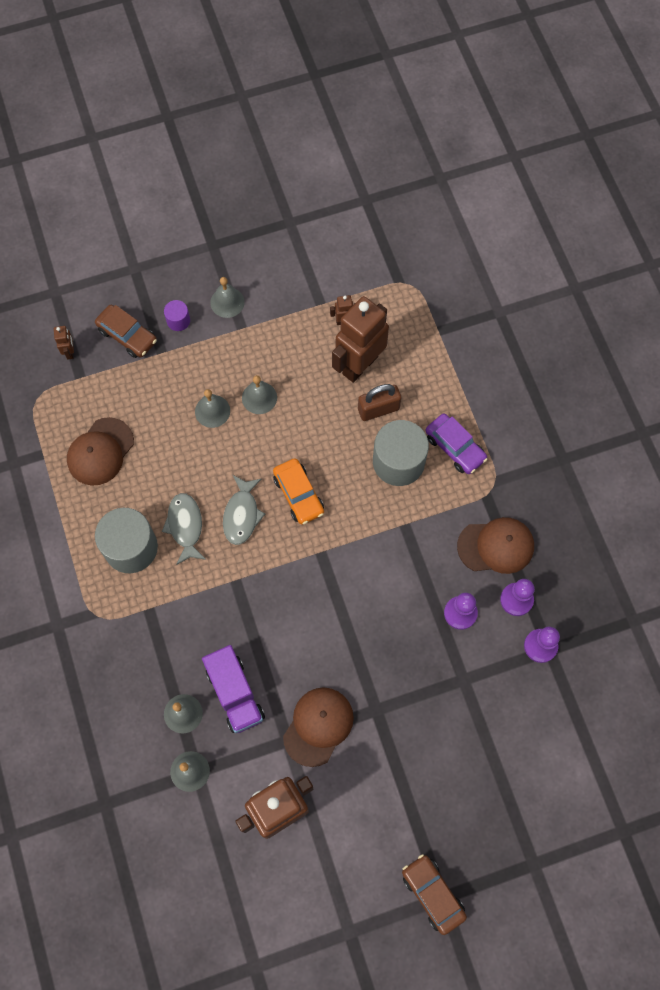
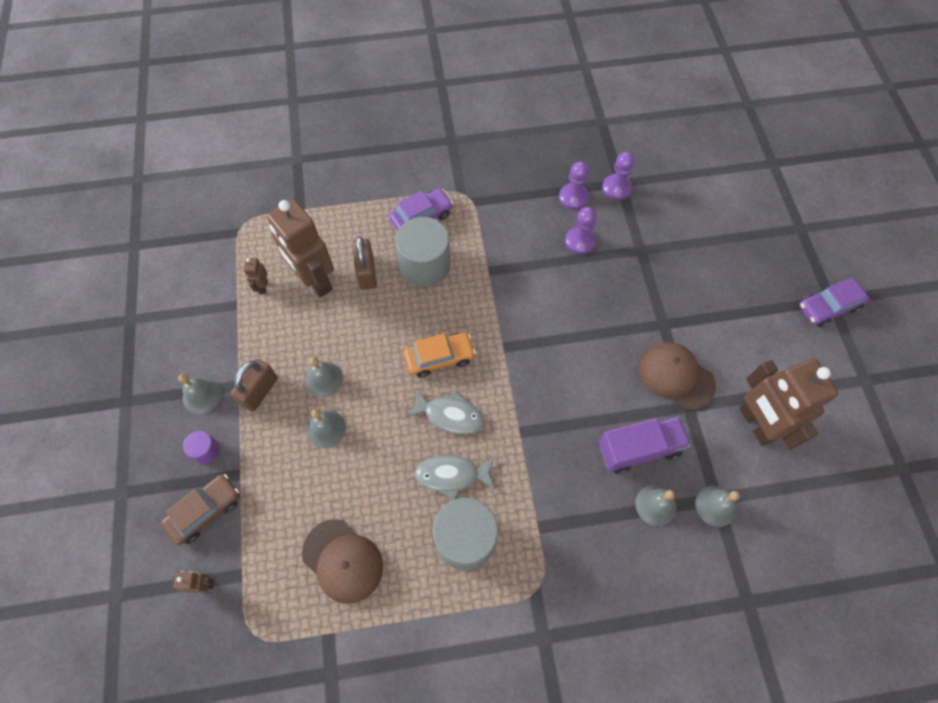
camera: 80 degrees left, 5 degrees down
(239, 347) = (259, 391): none -> brown padlock
(432, 894) = (828, 307): brown car -> purple car
(496, 546) = (522, 203): brown cap -> none

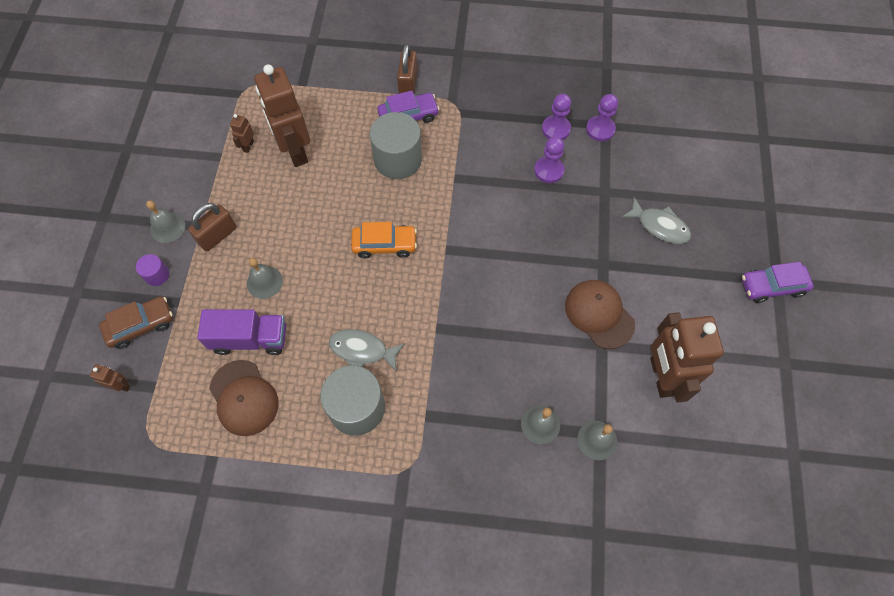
camera: 15 degrees right, 0 degrees up
(324, 379) = (276, 239): grey bell -> none
(367, 272) = (343, 154): brown padlock -> brown padlock (408, 83)
(450, 415) = (377, 297): grey fish -> grey fish (659, 226)
(638, 449) = (541, 371): purple truck -> purple truck (250, 339)

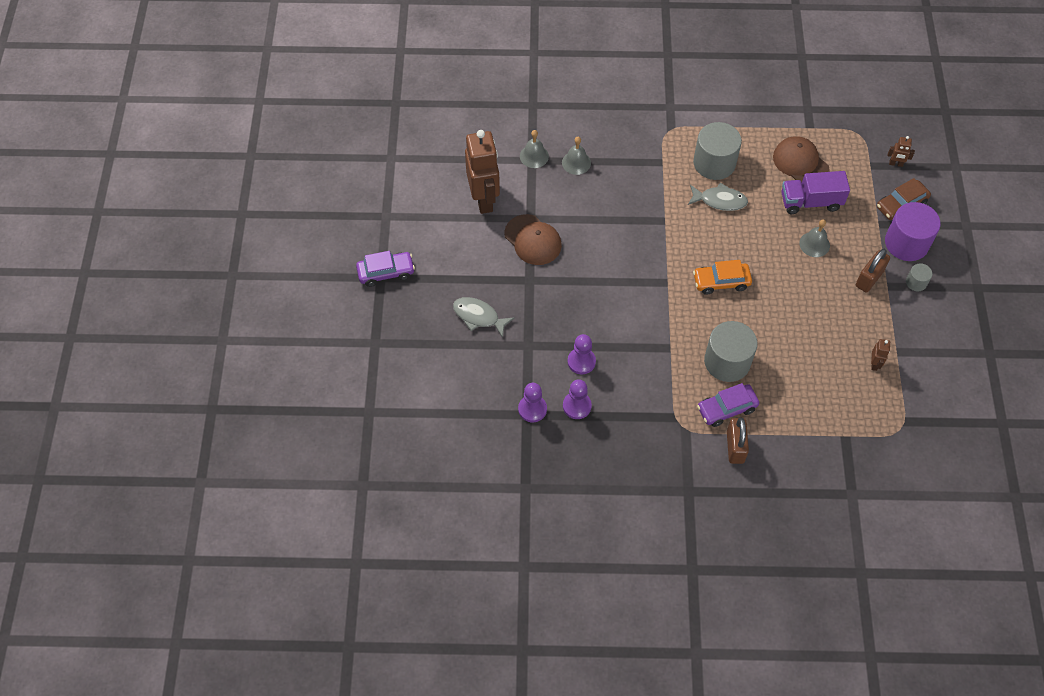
camera: 175 degrees right, 5 degrees down
(157, 275) = (906, 243): purple cylinder -> purple cylinder, size x2.12
(167, 227) = (916, 282): grey bell -> grey cylinder
(295, 151) = (827, 362): brown robot -> none

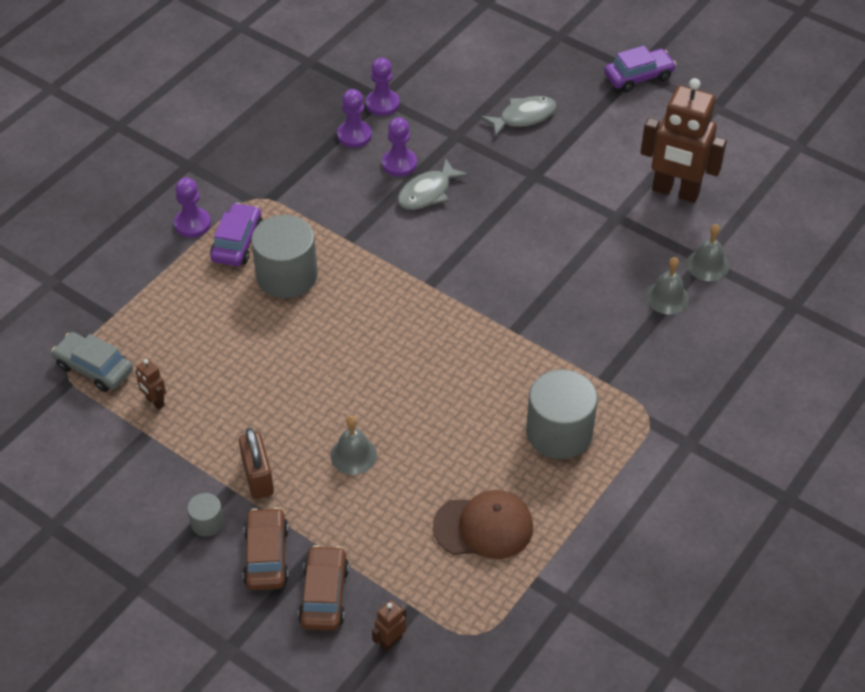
camera: 125 degrees right, 10 degrees down
(386, 272) = (638, 77): purple car -> purple car turned 135 degrees counterclockwise
(533, 240) = (585, 203): brown cap -> none
(720, 200) = (497, 401): grey fish -> grey fish (428, 192)
(721, 282) = (386, 331): orange car -> none
(735, 447) = (192, 224): brown padlock -> purple pawn
(810, 202) = (416, 495): purple truck -> none
(884, 414) = (94, 368): none -> grey car
(906, 243) = (266, 556): purple cylinder -> brown car

